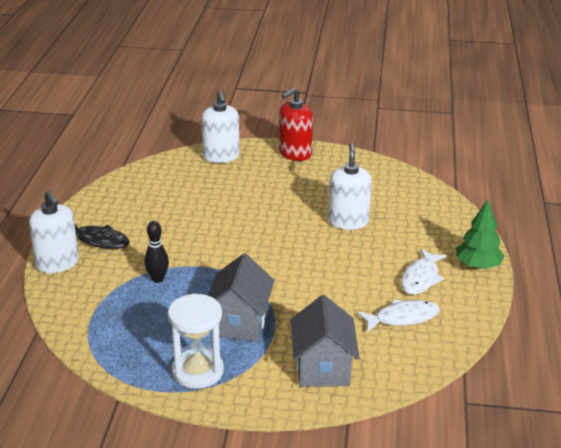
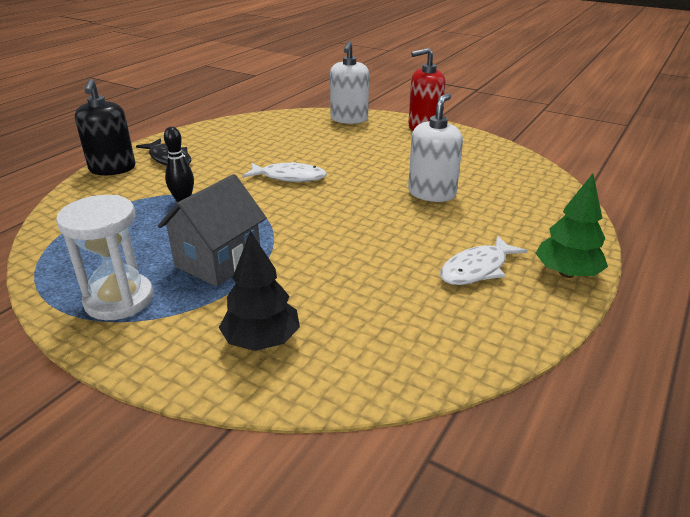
camera: 25 degrees right, 0 degrees up
(57, 263) = (112, 169): white soap dispenser -> black soap dispenser
(322, 368) = (262, 340): grey house -> black tree
(402, 318) = (417, 309): white fish -> white fish (289, 177)

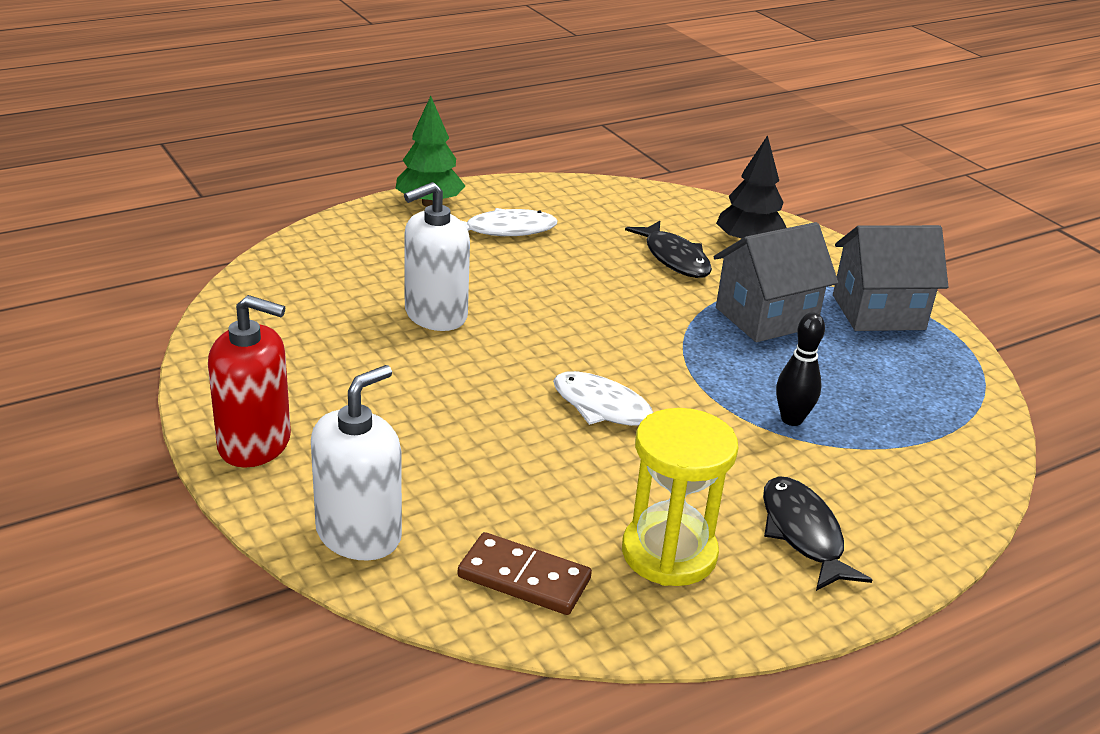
camera: 155 degrees left, 0 degrees up
(112, 169) = (915, 542): black soap dispenser -> none
(119, 300) = (878, 312): white hourglass -> grey house
(227, 141) = (669, 553): none -> yellow hourglass
(279, 123) = (524, 578): none -> brown domino
(321, 293) = (674, 258): none -> black fish

